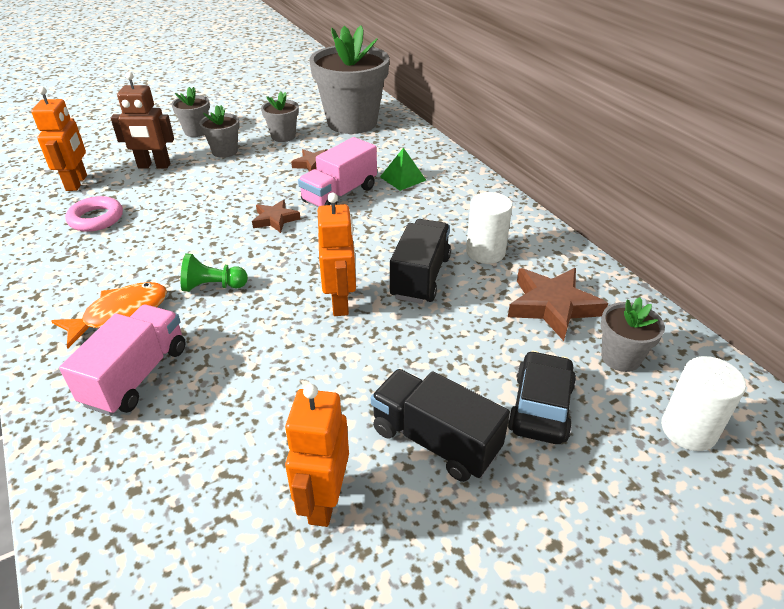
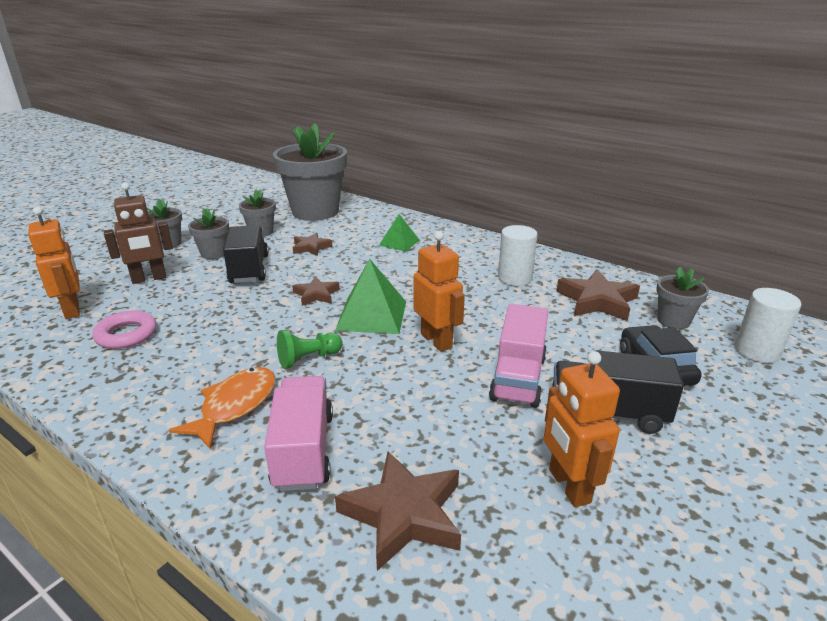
camera: 25 degrees left, 10 degrees down
(162, 466) = (404, 514): none -> brown star
(305, 256) = (372, 315): none -> green pyramid
(340, 194) = (357, 264): pink truck -> pink truck (518, 378)
(420, 277) = (483, 306): black truck -> black truck (249, 269)

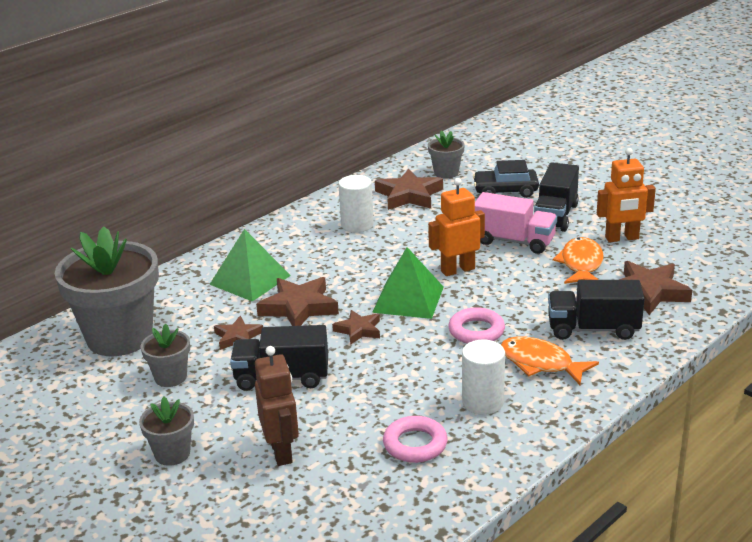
camera: 80 degrees left, 0 degrees up
(72, 310) = (348, 499): orange robot -> none
(214, 253) = (224, 409): grey flower pot -> none
(303, 450) = (593, 329): pink truck -> black truck
(308, 359) = (476, 331): green pawn -> pink ring
(355, 265) = (299, 307): none -> brown star
(399, 242) = (250, 279): green pyramid -> green pyramid, size x1.63
(473, 439) = (581, 264): none -> orange fish
(757, 351) = (491, 155): white cylinder -> white cylinder (483, 402)

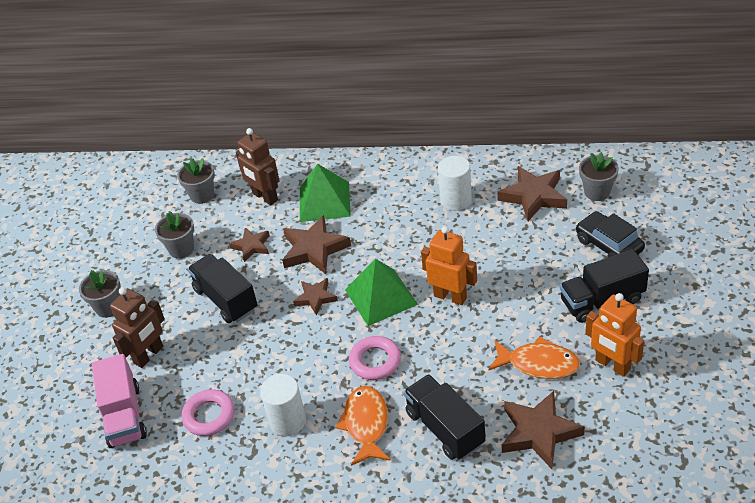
camera: 55 degrees right, 15 degrees up
(119, 337) = (202, 195): grey flower pot -> grey flower pot, size x0.47
(188, 306) = (265, 197): none -> brown robot
(514, 241) = (530, 301): pink truck -> pink truck (124, 416)
(581, 264) = (538, 364): orange fish -> orange fish turned 45 degrees clockwise

